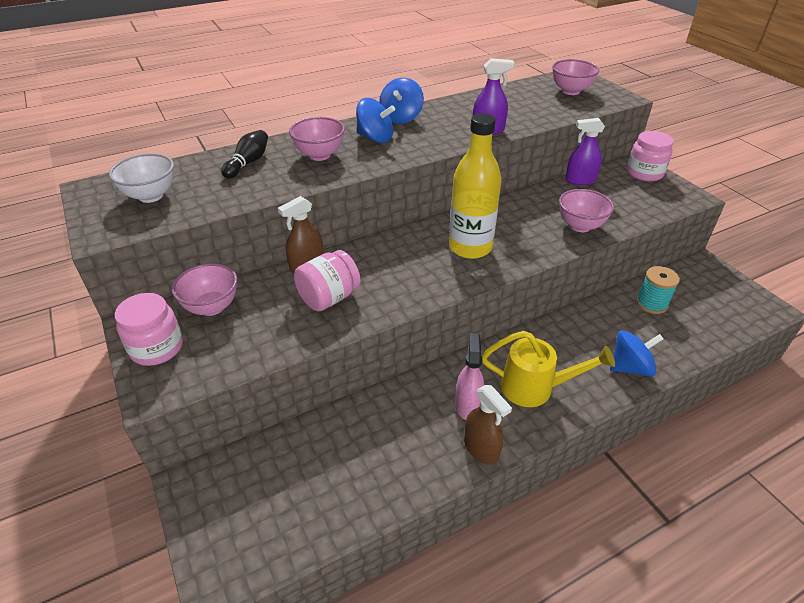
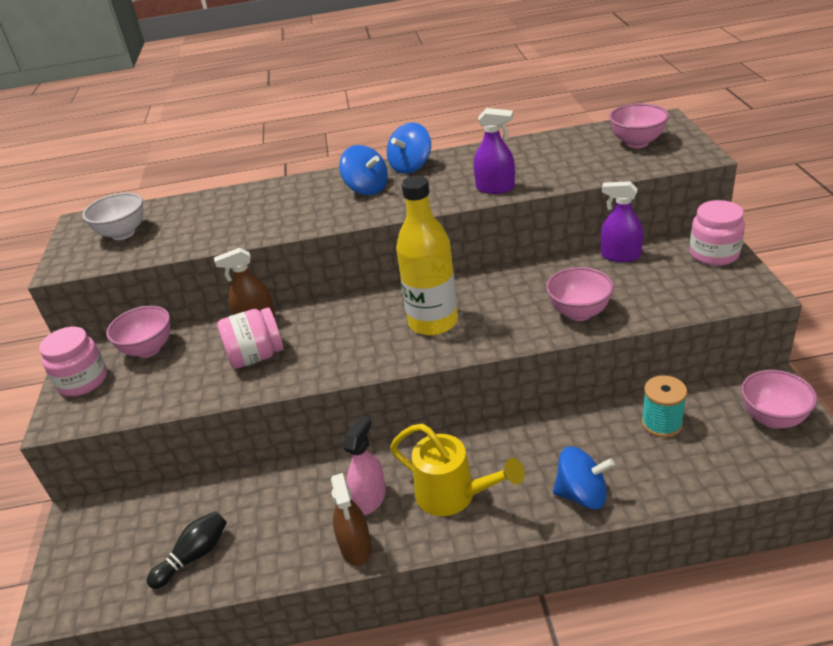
camera: 25 degrees right, 5 degrees down
(248, 163) = (227, 207): black bowling pin -> black bowling pin (194, 556)
(319, 155) = (298, 204): pink bowl -> pink bowl (772, 418)

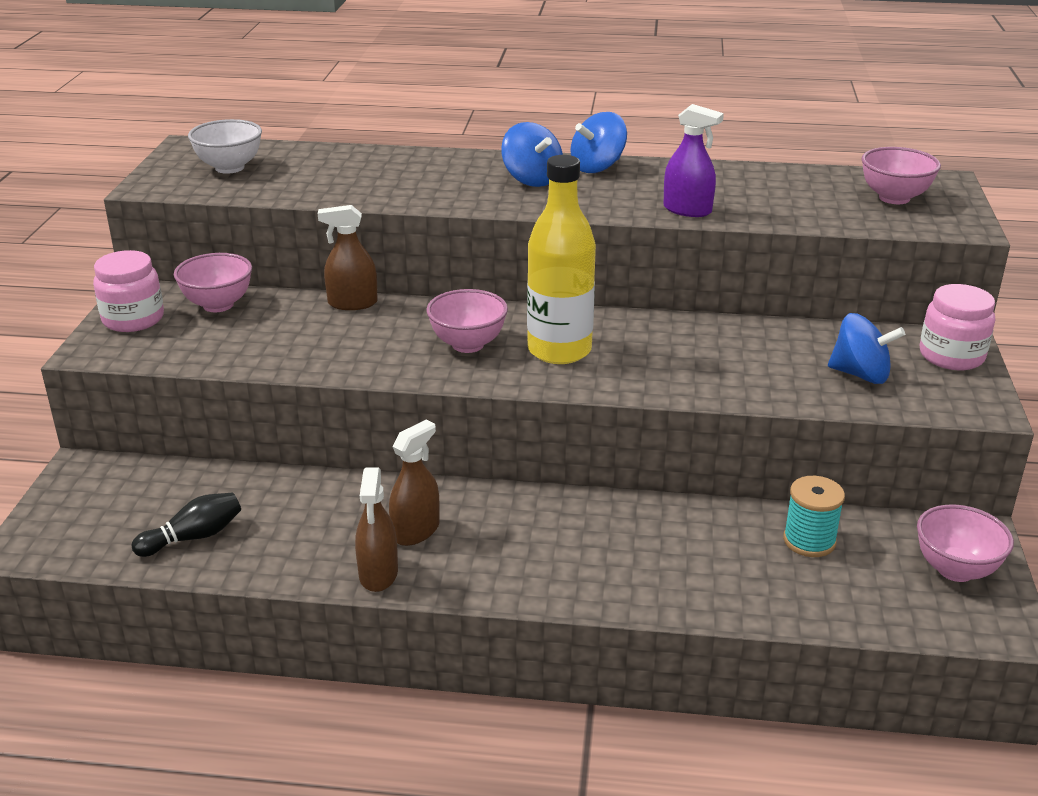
camera: 10 degrees right, 5 degrees down
(256, 356) = (336, 339): pink jar -> none
(369, 499) = (415, 531): pink spray bottle -> brown spray bottle
(453, 495) = (515, 552): yellow watering can -> none
(579, 313) = (743, 380): pink bowl -> pink bowl (468, 344)
(582, 495) = (671, 589): blue spinning top -> blue spinning top (860, 374)
(620, 256) = (829, 332): purple spray bottle -> none

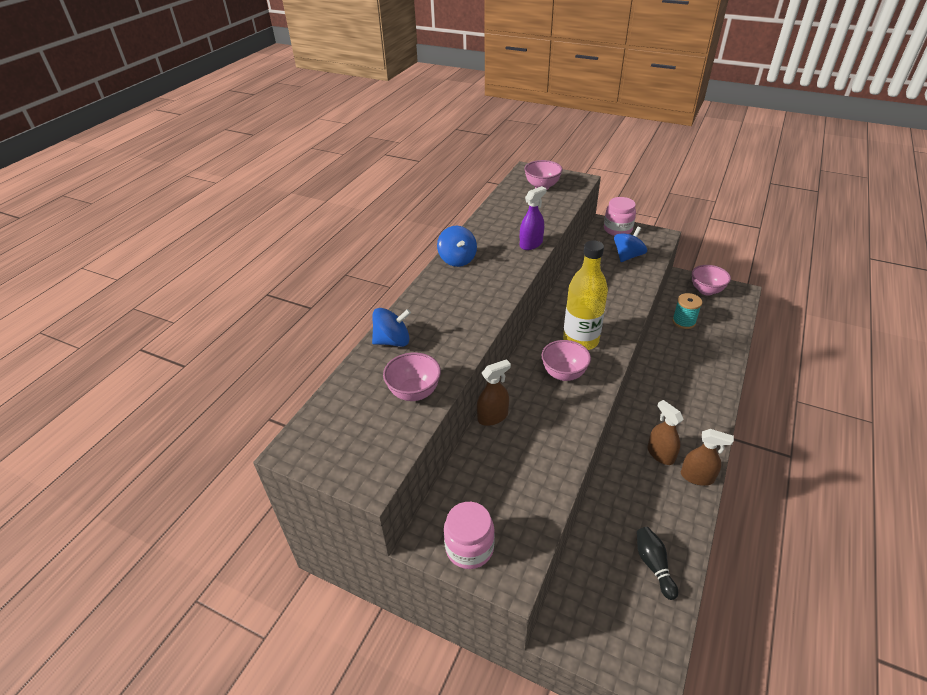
camera: 70 degrees left, 10 degrees up
(218, 305) = (466, 491): pink bowl -> pink bowl (414, 392)
(229, 168) = (359, 426): white bowl -> none
(352, 303) = (492, 417): brown spray bottle -> brown spray bottle turned 135 degrees counterclockwise
(532, 179) = (463, 286): blue spinning top -> blue spinning top (393, 341)

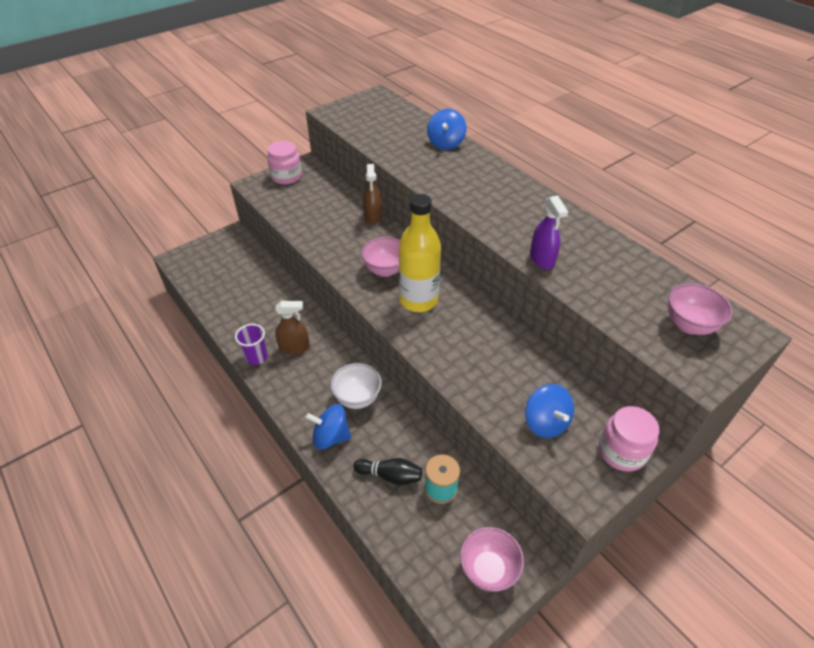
camera: 115 degrees right, 5 degrees up
(414, 392) = (384, 139): pink bowl -> none
(457, 259) = (541, 202): blue spinning top -> blue spinning top (330, 437)
(653, 565) = (225, 292): black bowling pin -> black bowling pin (390, 475)
(665, 387) = (357, 398): none -> white bowl
(697, 477) = (256, 357): brown spray bottle -> purple cup

